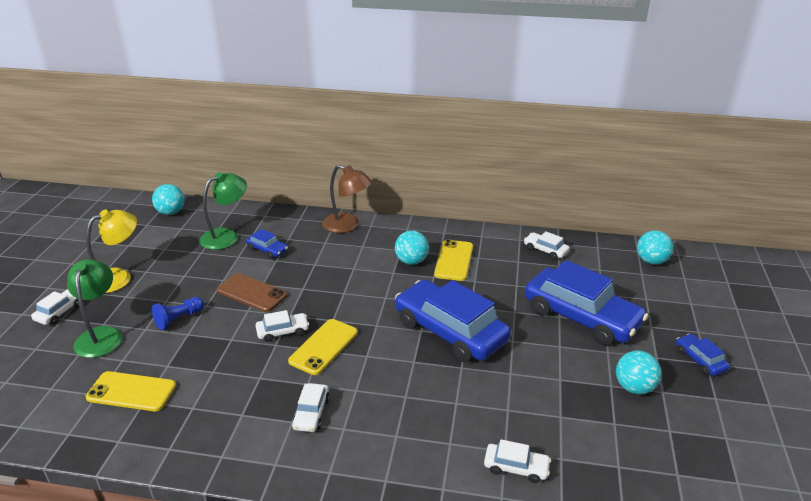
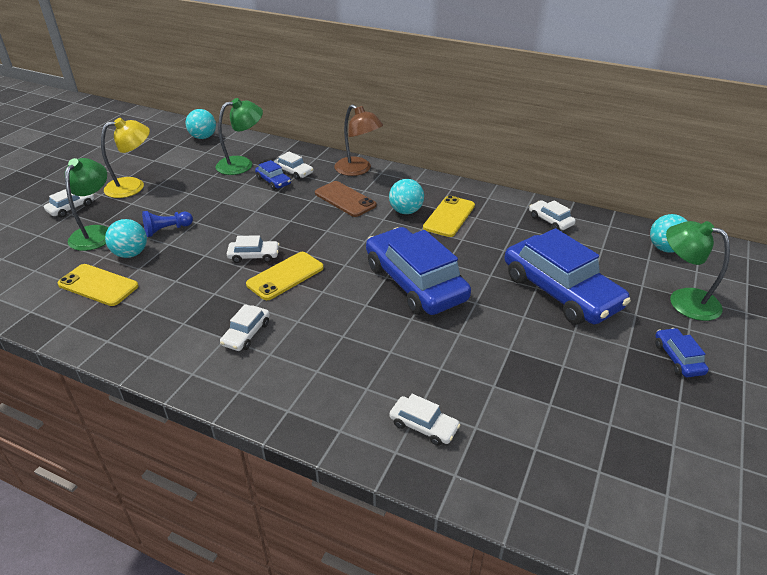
camera: 15 degrees right, 5 degrees up
(252, 293) = (242, 217): brown phone -> brown phone (345, 199)
(284, 237) = (294, 172): none -> white car
(634, 387) = (588, 372): turquoise ball -> turquoise ball (131, 254)
(684, 306) = (683, 300): none -> green lamp

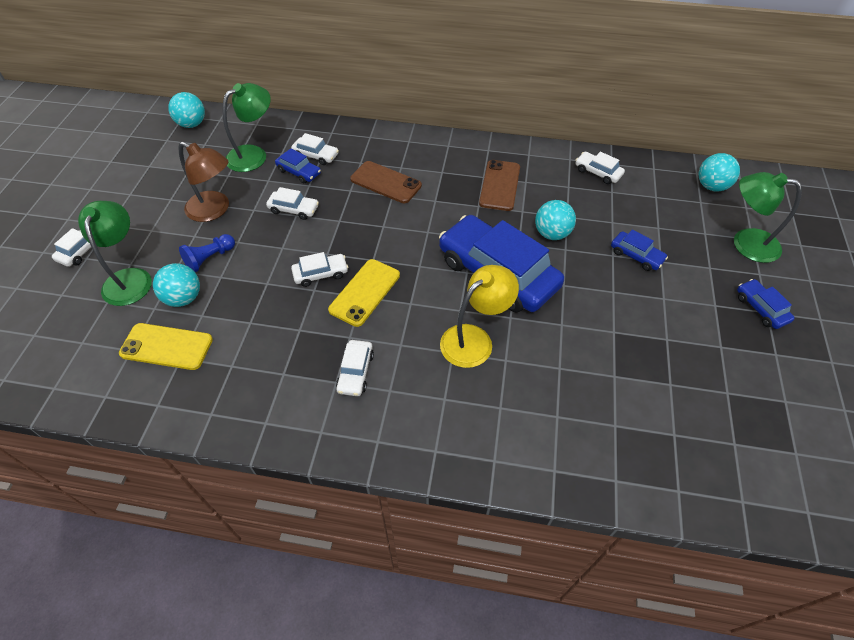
camera: 15 degrees left, 15 degrees up
(133, 186) = (142, 206): yellow lamp -> yellow lamp (474, 339)
(358, 170) = (383, 141): brown lamp -> brown lamp (214, 210)
(406, 211) = (454, 186): turquoise ball -> turquoise ball (551, 234)
(423, 426) = (569, 436): white car -> white car (293, 209)
(449, 216) = (499, 185): yellow phone -> brown phone
(560, 291) = (636, 256): blue car -> blue car, size x0.43

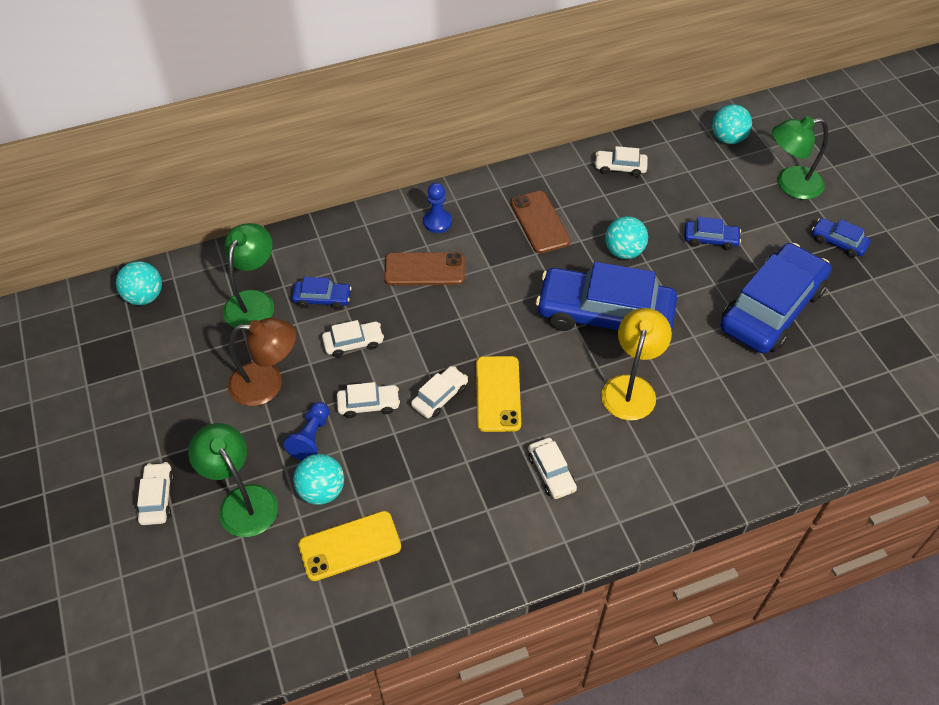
camera: 30 degrees left, 0 degrees up
(316, 155) = (324, 272): white car -> white car (368, 404)
(422, 155) = (437, 222): none -> blue pawn
(652, 335) = (771, 309): none -> blue car

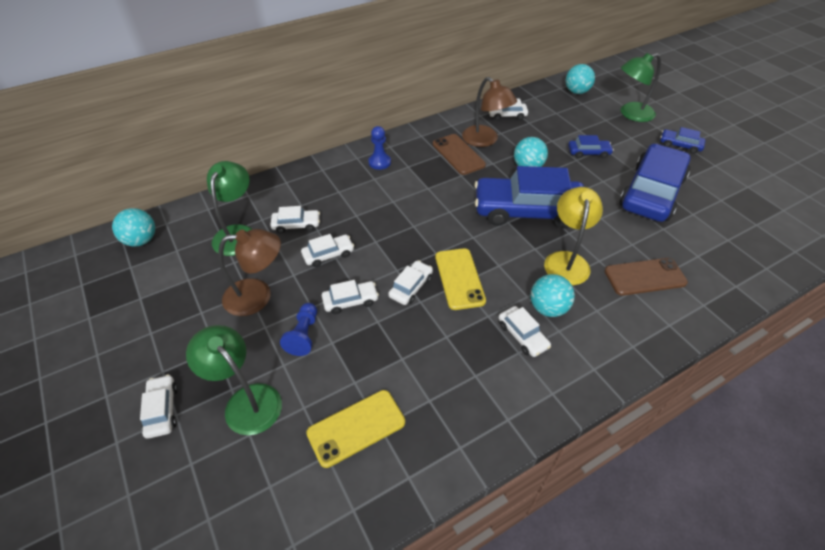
camera: 10 degrees left, 5 degrees down
(322, 299) = (296, 225): blue car -> white car
(322, 491) = (321, 380): turquoise ball -> turquoise ball (548, 308)
(424, 269) = (376, 195): brown phone -> brown phone (645, 277)
(580, 204) = (485, 140): none -> brown lamp

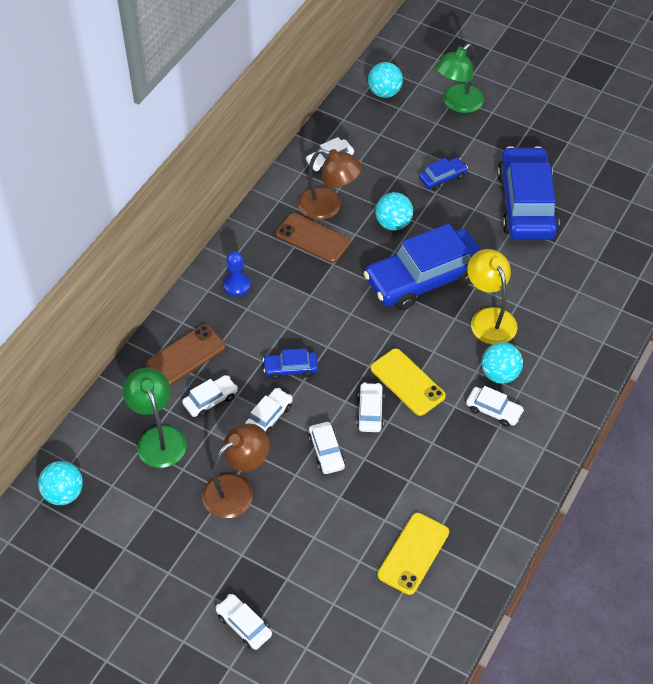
camera: 30 degrees left, 5 degrees up
(246, 400) = (308, 581): green lamp -> none
(303, 335) = (310, 503): blue pawn -> none
(350, 301) = (326, 452): white car -> white car turned 120 degrees clockwise
(645, 277) = (563, 304): brown phone -> brown phone (186, 355)
(680, 145) = (525, 129): blue car -> blue car (290, 368)

